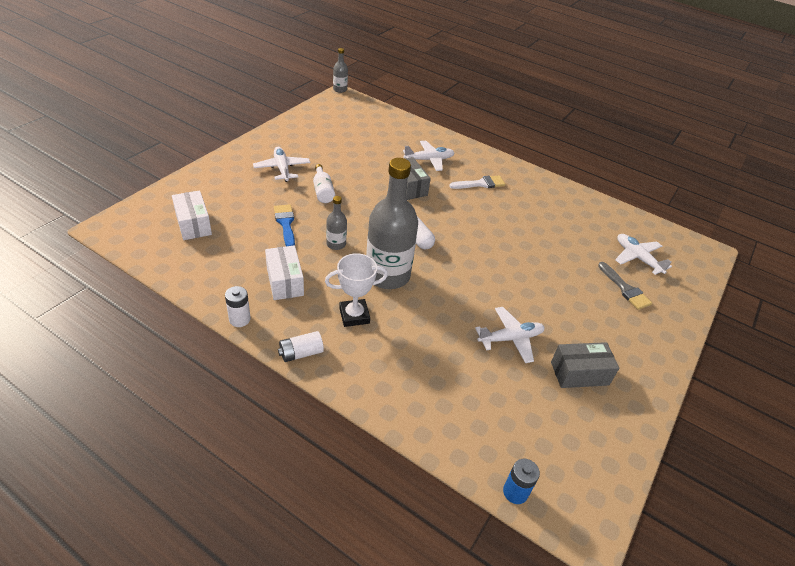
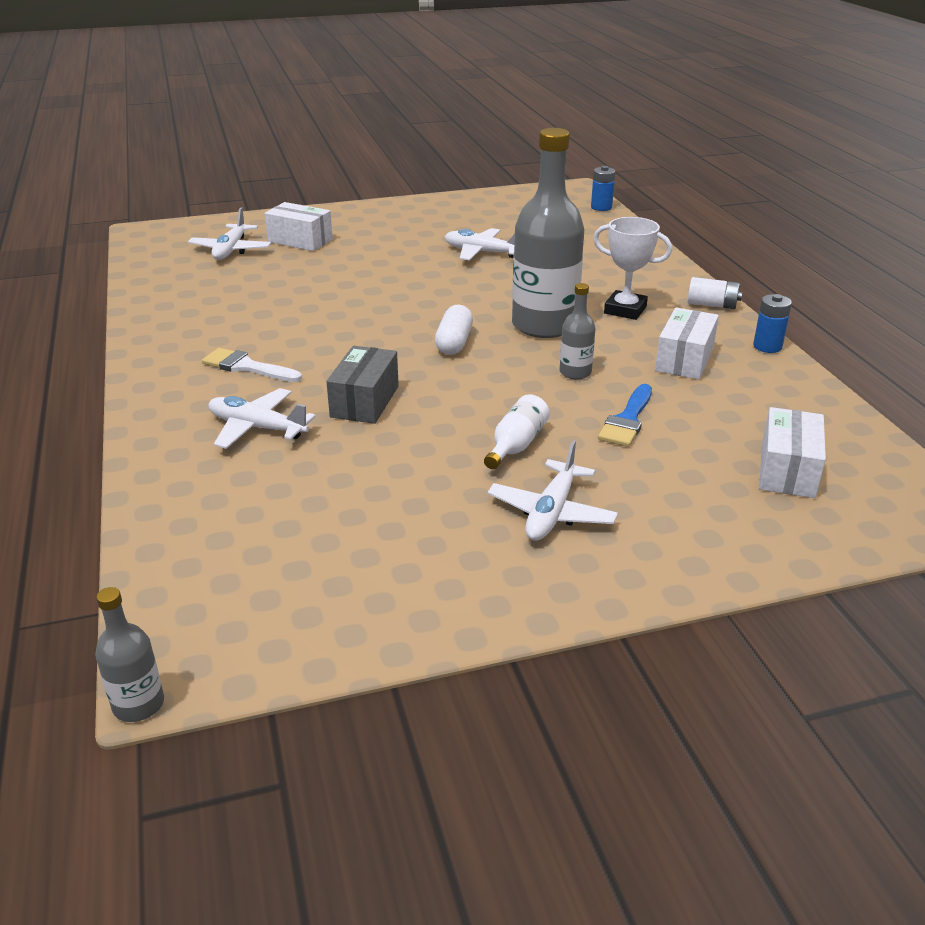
camera: 135 degrees left, 10 degrees down
(239, 319) = (767, 346): white battery -> blue battery
(579, 373) = (455, 223): grey box -> none
(625, 289) = (300, 240): grey brush -> white box

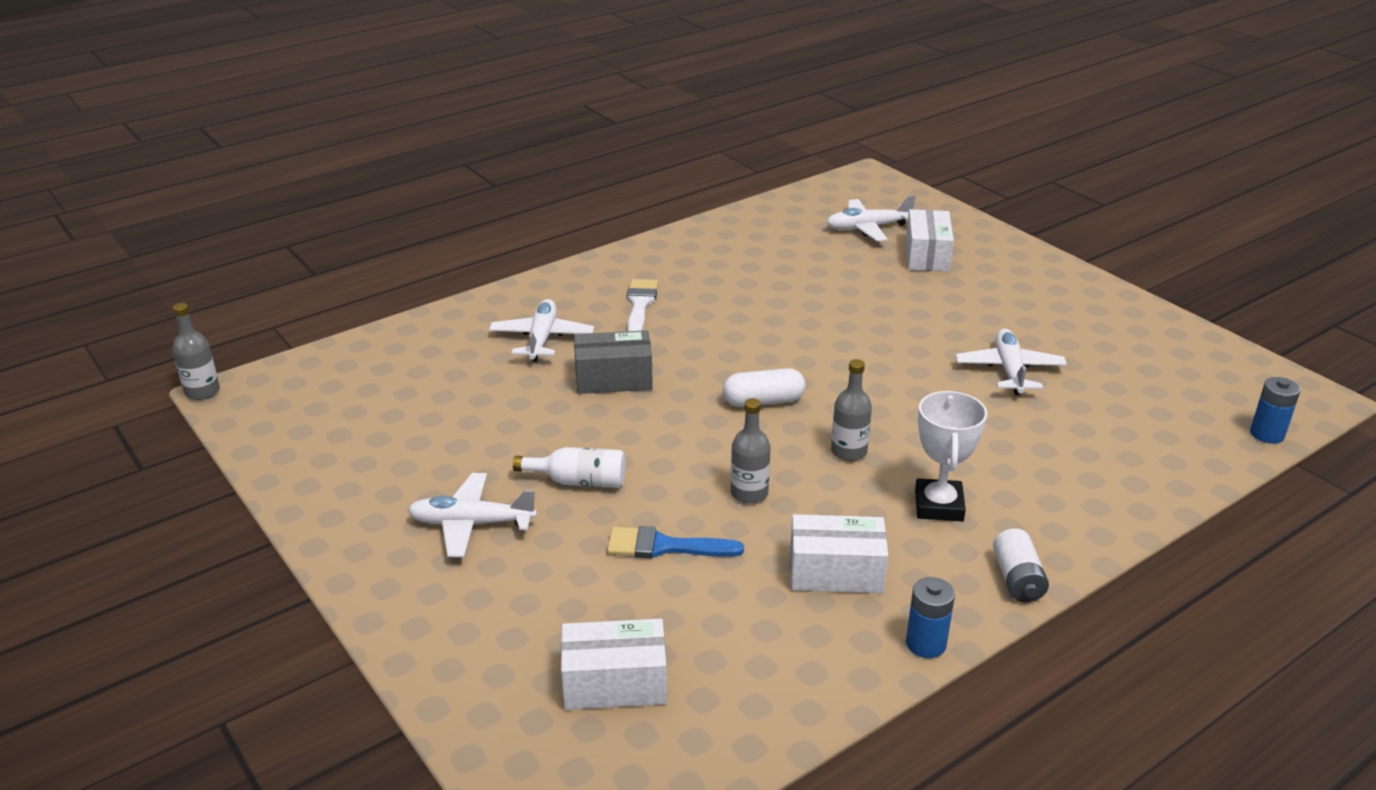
camera: 70 degrees right, 0 degrees up
(544, 325) = (849, 451): grey bottle -> grey bottle, size x0.45

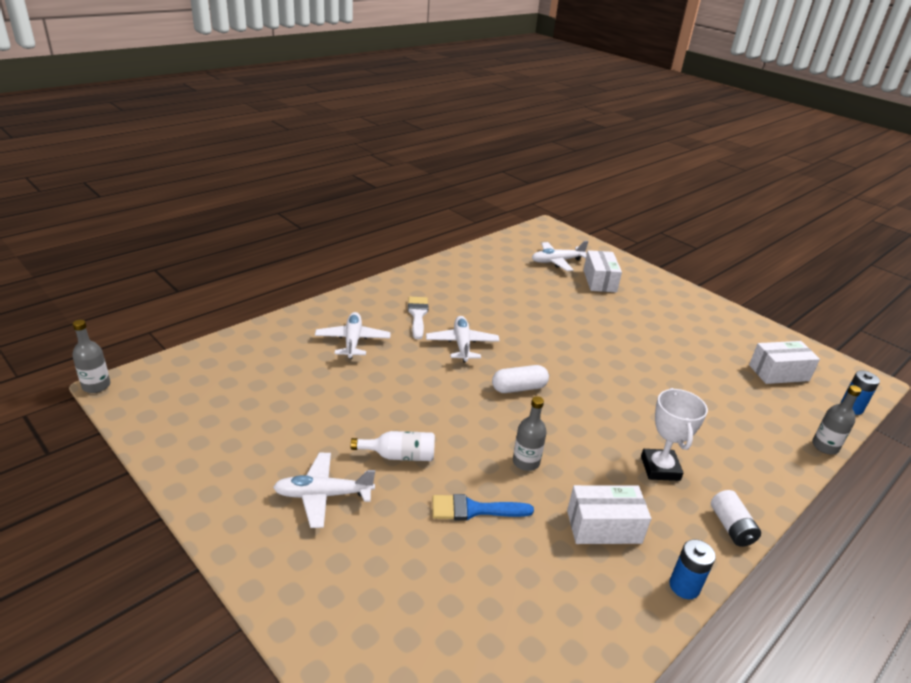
camera: 10 degrees left, 0 degrees up
(613, 379) = (410, 372): grey box -> none
(614, 683) = (460, 637): white box -> white box (778, 373)
(849, 451) = (587, 426): grey bottle -> grey bottle (825, 446)
(1009, 370) = (676, 363): white plane -> white plane (462, 344)

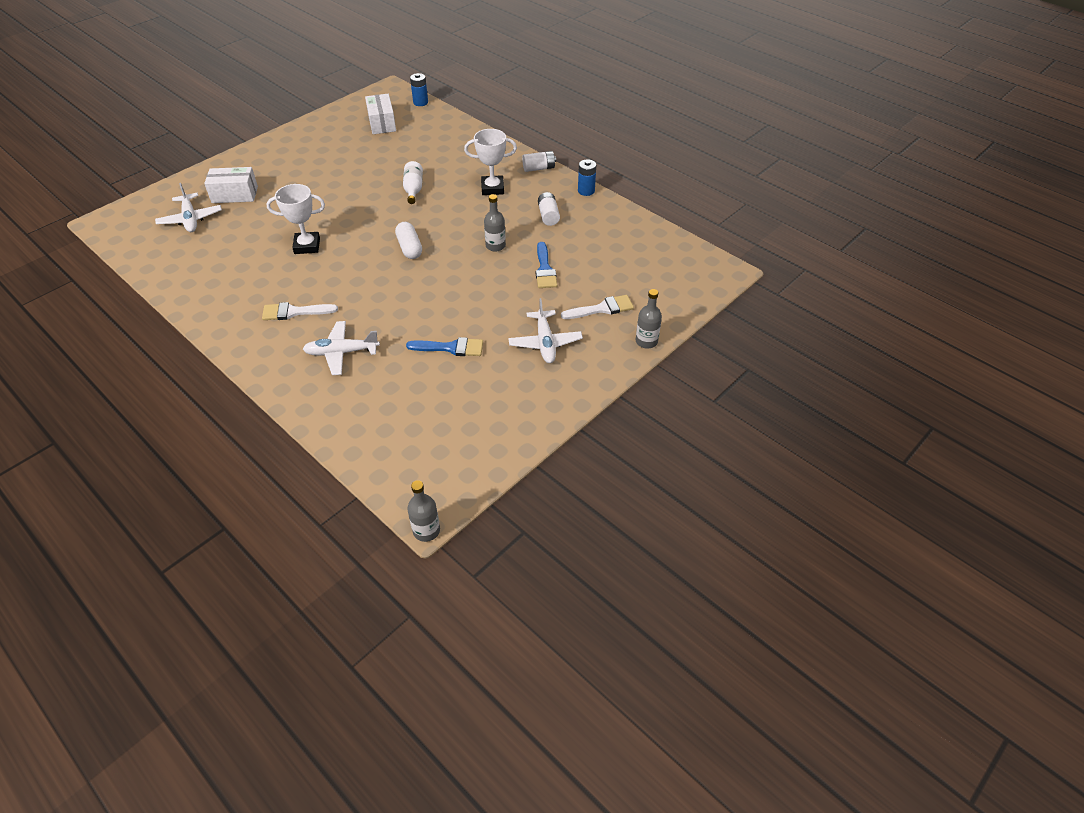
camera: 90 degrees left, 15 degrees up
(338, 412) = (451, 348): none -> blue brush
(378, 568) = (602, 309): none -> white brush
(399, 456) = (498, 308): white bottle -> white bottle (413, 189)
(462, 344) = (347, 281): white plane -> none
(520, 321) = (307, 246): none -> white trophy
(603, 526) = (548, 216): white box -> white battery
(825, 446) = (462, 121): grey bottle -> grey bottle (646, 341)

